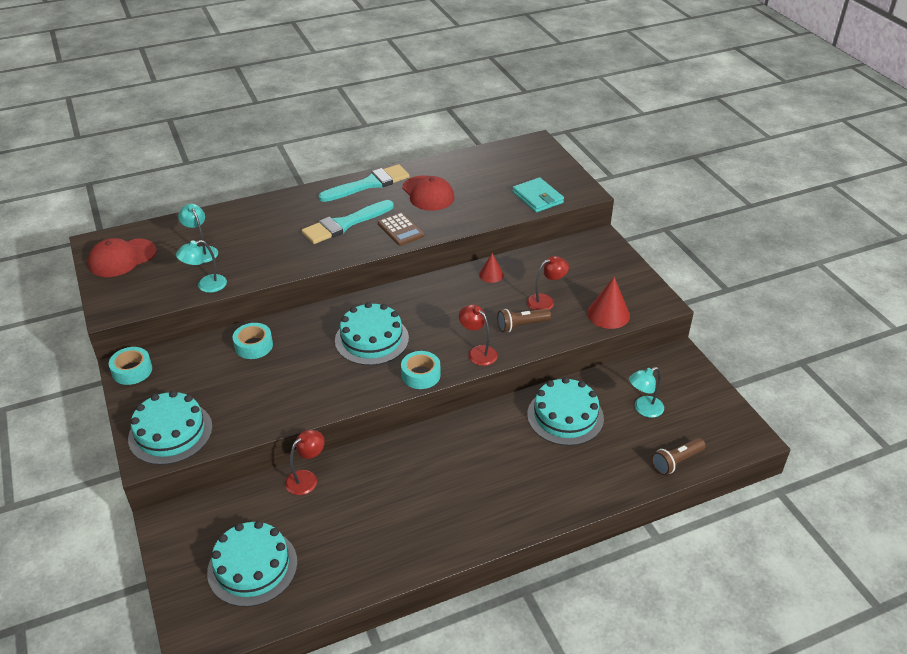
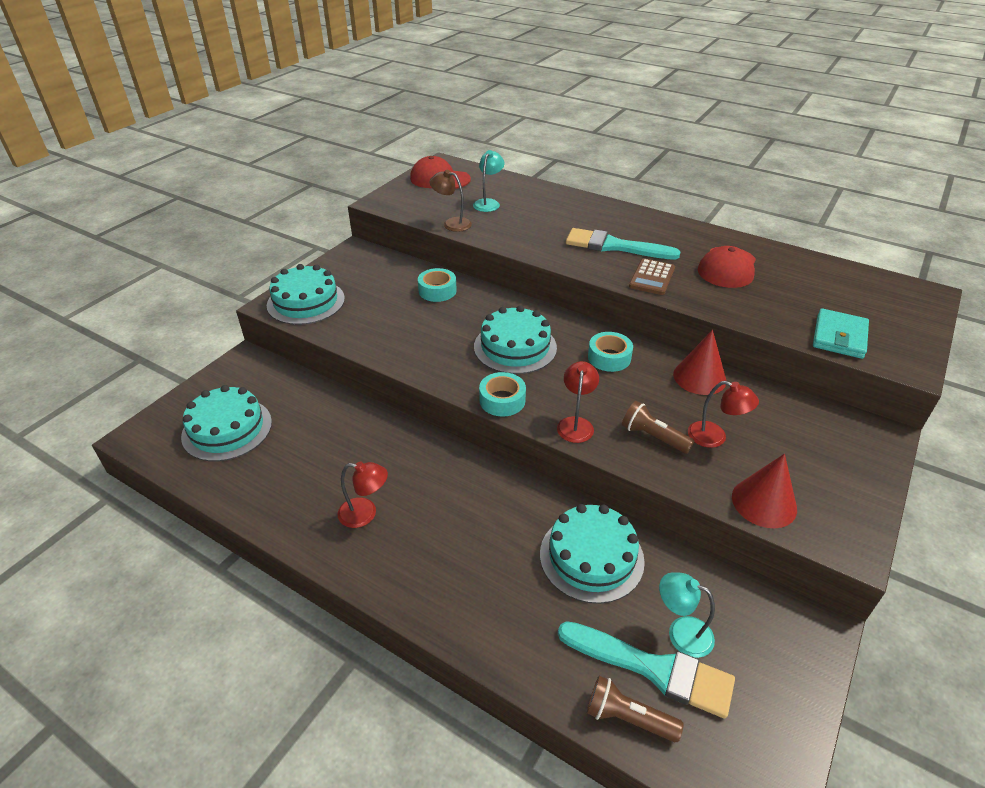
camera: 55 degrees right, 0 degrees up
(132, 371) = (354, 253): turquoise tape -> turquoise tape (609, 357)
(206, 285) = (452, 223): turquoise lamp -> brown lamp
(307, 478) = (344, 409): red lamp -> red lamp (365, 514)
(369, 184) = (687, 232): turquoise brush -> turquoise brush (653, 669)
(491, 275) = (699, 377): red cone -> red cone, size x1.65

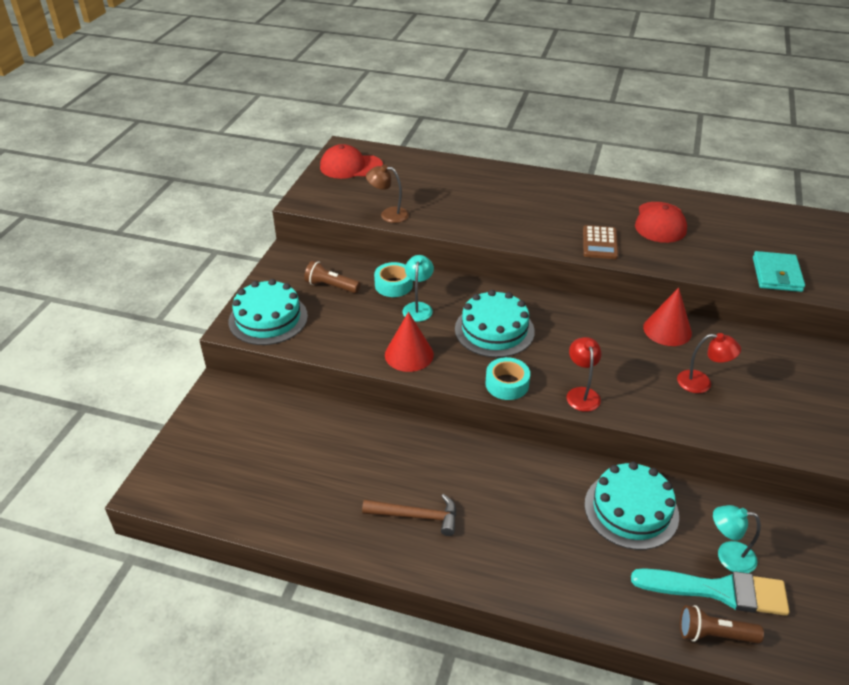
camera: 15 degrees left, 0 degrees up
(227, 429) = (239, 463): turquoise cake -> none
(365, 514) = (416, 516): red lamp -> brown hammer
(488, 203) = (413, 187): turquoise lamp -> turquoise lamp (418, 307)
(609, 357) = (582, 325): turquoise tape -> none
(614, 246) = (552, 216): turquoise brush -> none
(653, 437) = (651, 392): brown flashlight -> brown flashlight (331, 286)
(764, 502) = (762, 432): red cone -> red cone (409, 354)

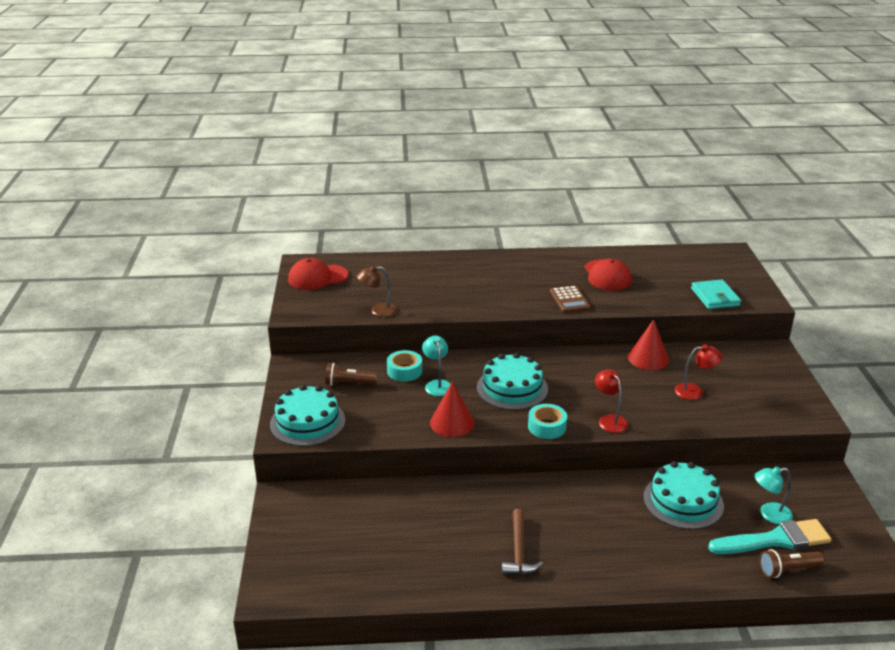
camera: 20 degrees left, 10 degrees down
(416, 516) = (519, 551): brown hammer -> brown hammer turned 105 degrees clockwise

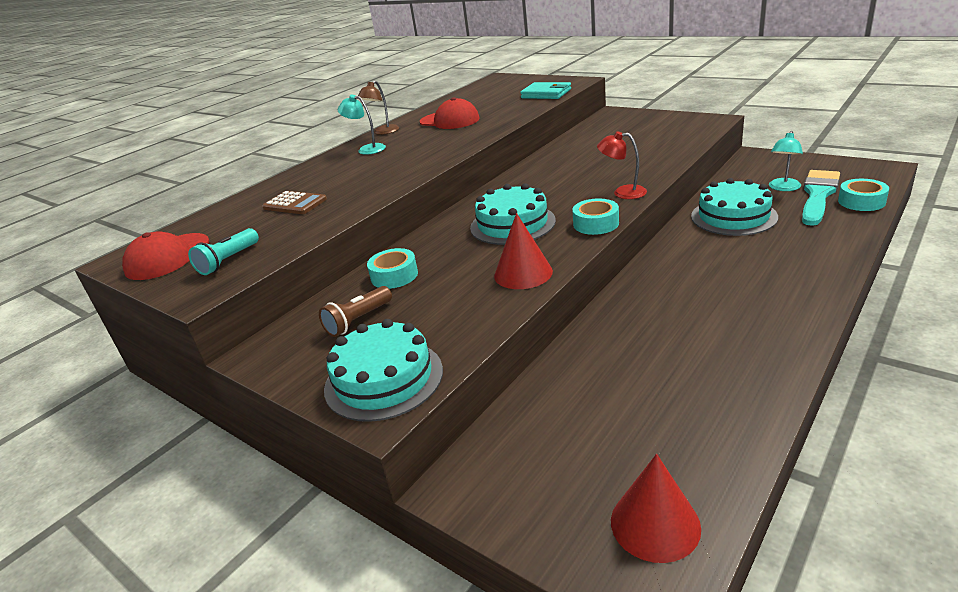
camera: 45 degrees left, 0 degrees up
(331, 302) = (228, 261): none -> turquoise flashlight
(378, 311) = (301, 236): brown lamp -> brown lamp (383, 132)
(437, 384) = (446, 263): turquoise lamp -> turquoise lamp (367, 149)
(519, 551) = (734, 324): brown hammer -> none
(569, 300) = (457, 141): brown calculator -> brown calculator (295, 204)
(648, 358) = (558, 155): red cone -> red cone (655, 524)
(694, 391) = (627, 150): red lamp -> none
(787, 570) = (861, 201): brown flashlight -> turquoise tape

